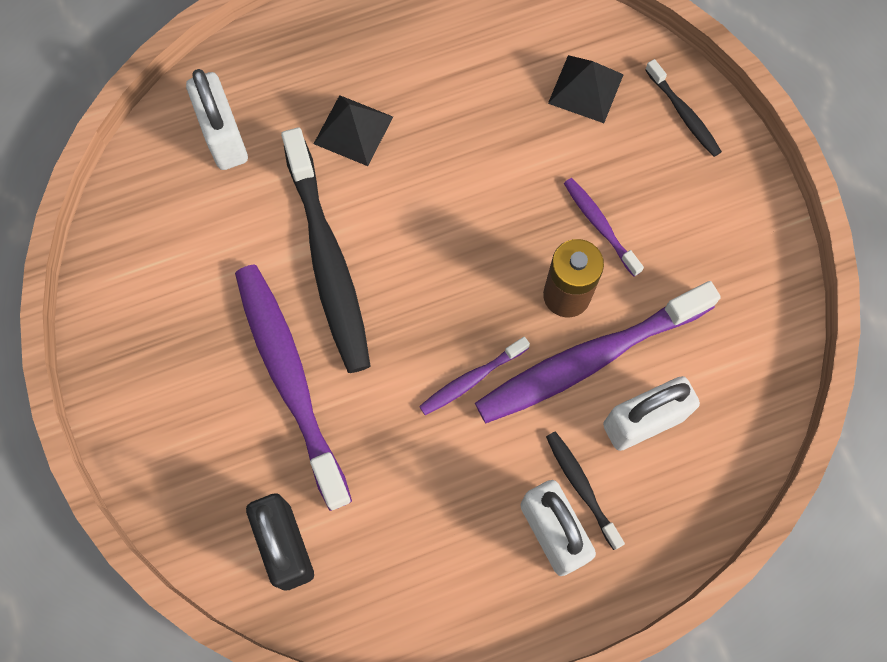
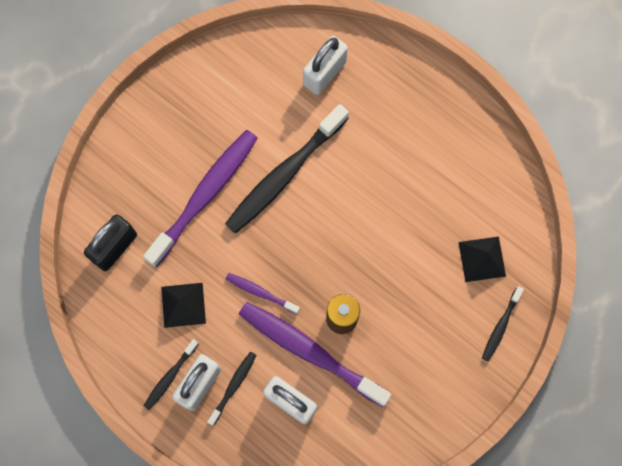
camera: 60 degrees right, 5 degrees up
(353, 130) = (372, 141): black pyramid -> black pyramid (183, 305)
(519, 568) = (170, 376): none -> black toothbrush
(600, 225) = (396, 314): purple toothbrush -> none

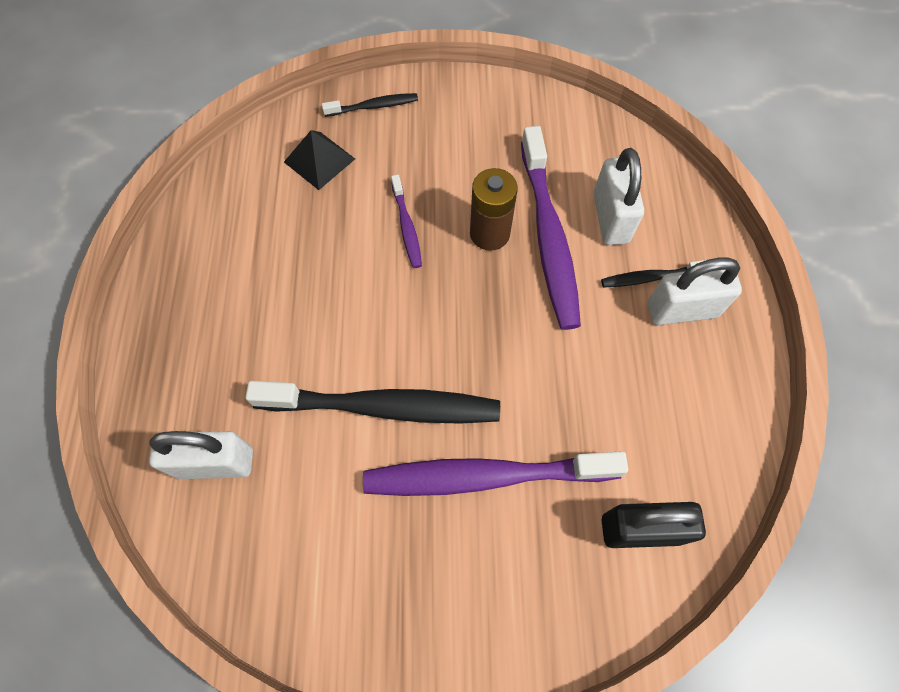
camera: 130 degrees left, 10 degrees down
(170, 376) = (704, 344): black toothbrush -> none
(183, 305) = (625, 393): black pyramid -> none
(260, 292) = (536, 326): purple toothbrush -> purple toothbrush (406, 226)

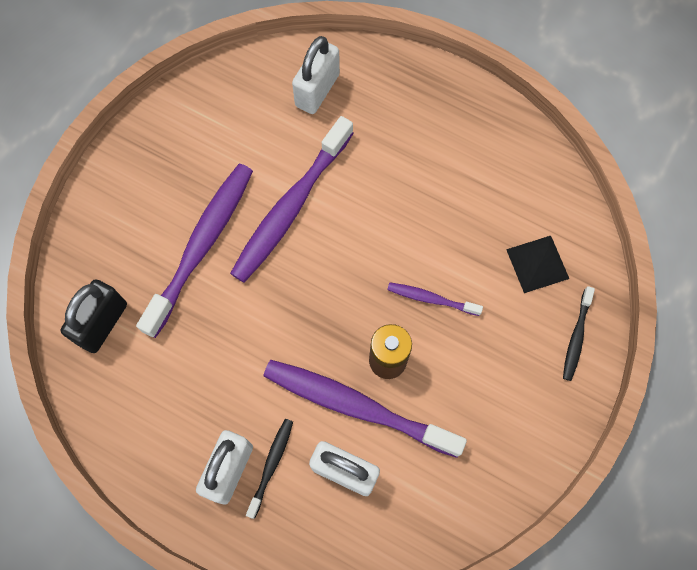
camera: 120 degrees right, 5 degrees up
(383, 407) = (291, 207): black toothbrush -> purple toothbrush

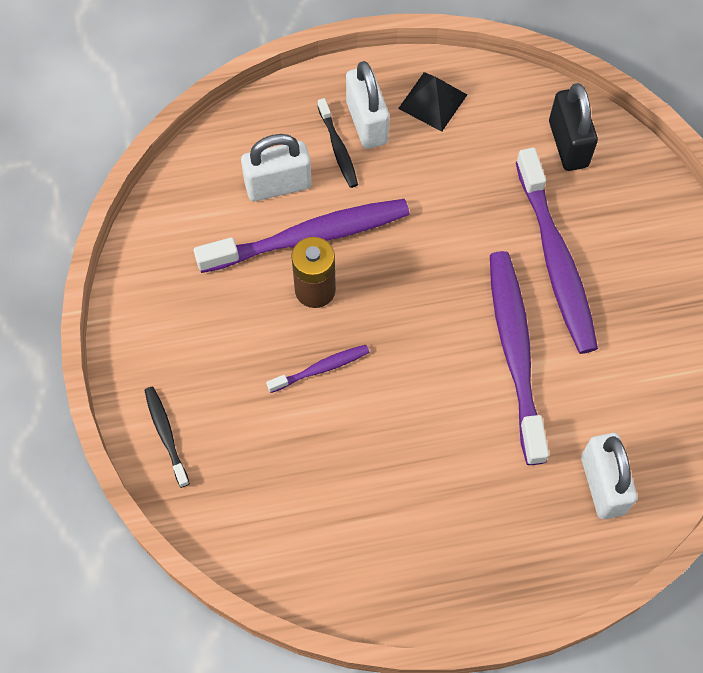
camera: 140 degrees right, 5 degrees down
(537, 264) = (250, 476): black pyramid -> black pyramid (432, 101)

